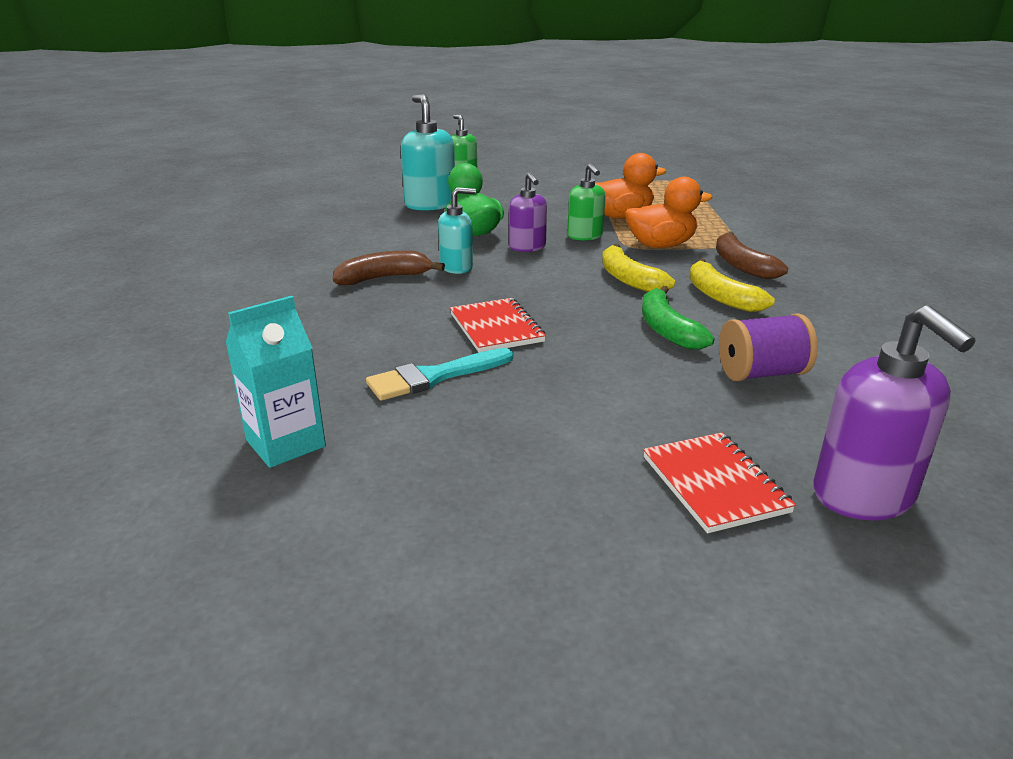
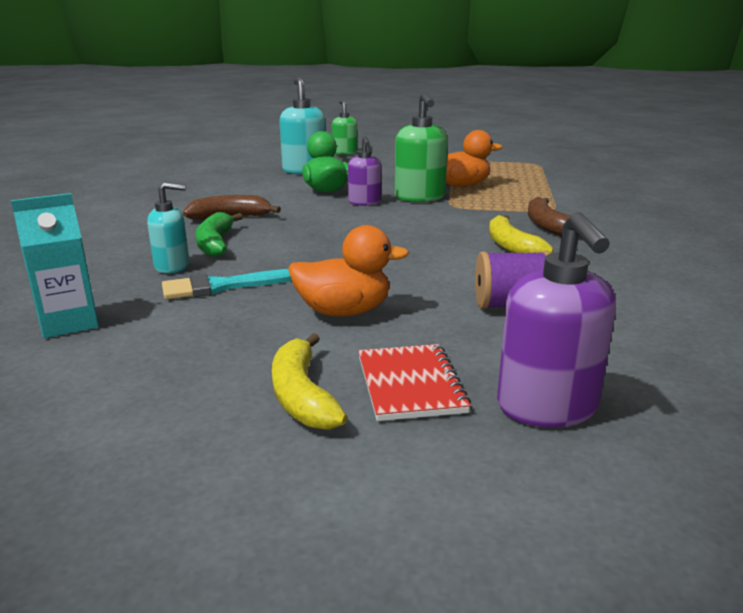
camera: 10 degrees right, 5 degrees down
(457, 267) = (295, 213): turquoise soap dispenser -> turquoise soap dispenser (172, 266)
(496, 328) = (298, 256): red notebook -> none
(585, 236) = (419, 197): green soap dispenser -> green soap dispenser, size x1.58
(629, 279) = (437, 229): yellow banana -> yellow banana (302, 396)
(661, 245) = (482, 207): orange duck -> orange duck (344, 312)
(667, 329) = (446, 267): green banana -> green banana (215, 243)

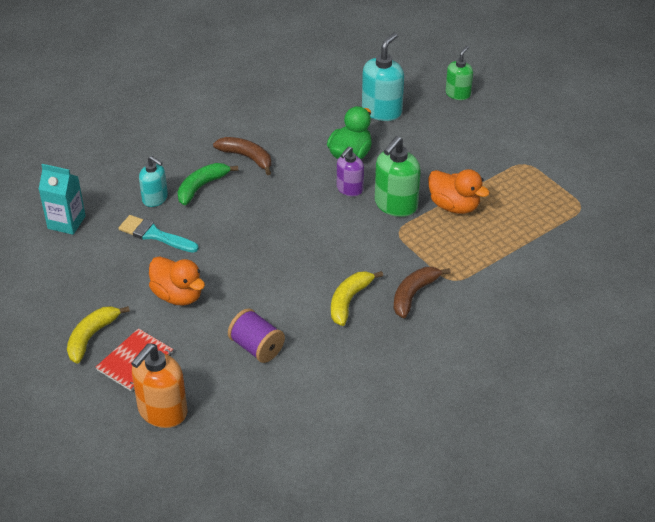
camera: 45 degrees right, 20 degrees up
(547, 407) = (162, 411): purple soap dispenser -> orange soap dispenser

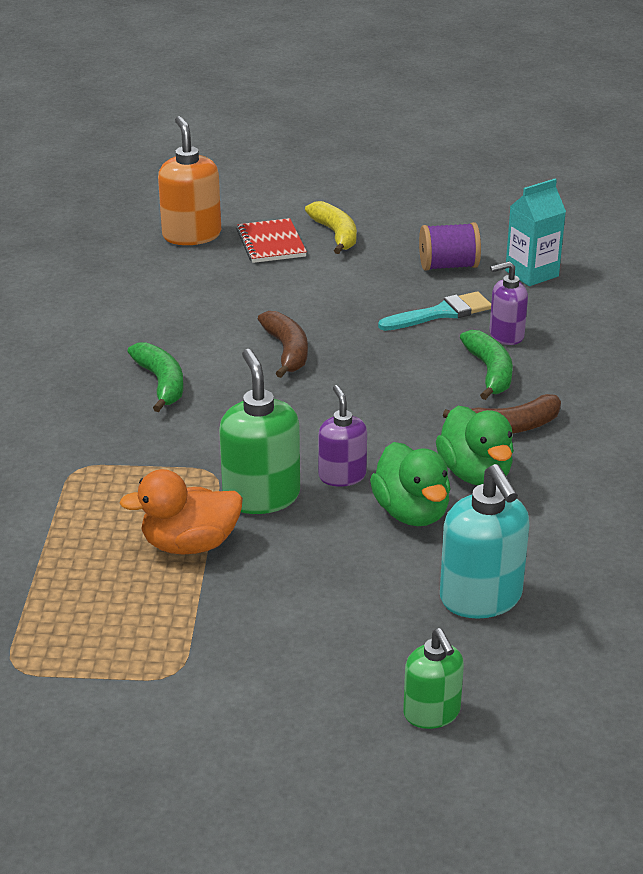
camera: 130 degrees right, 10 degrees down
(155, 199) = (506, 335): turquoise soap dispenser -> purple soap dispenser
(178, 295) = (325, 293): orange duck -> none
(256, 347) = (188, 305): purple spool -> purple spool (448, 266)
(298, 150) = (475, 473): none -> green duck
(349, 301) = (161, 383): yellow banana -> green banana
(414, 294) = (102, 429): brown banana -> brown banana (287, 351)

